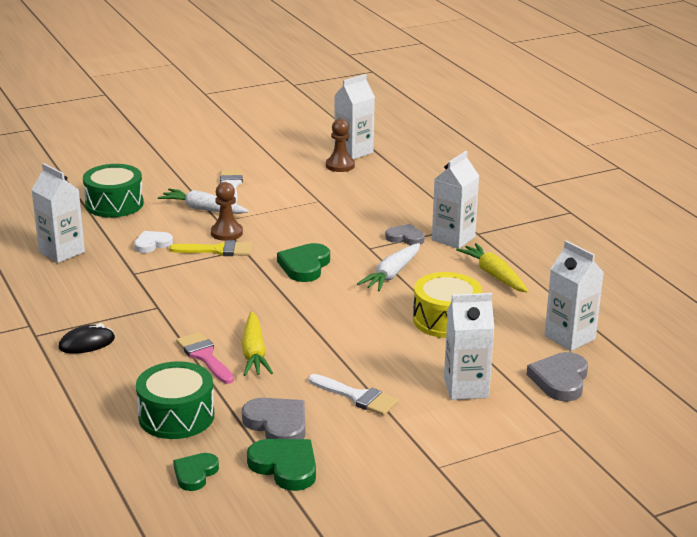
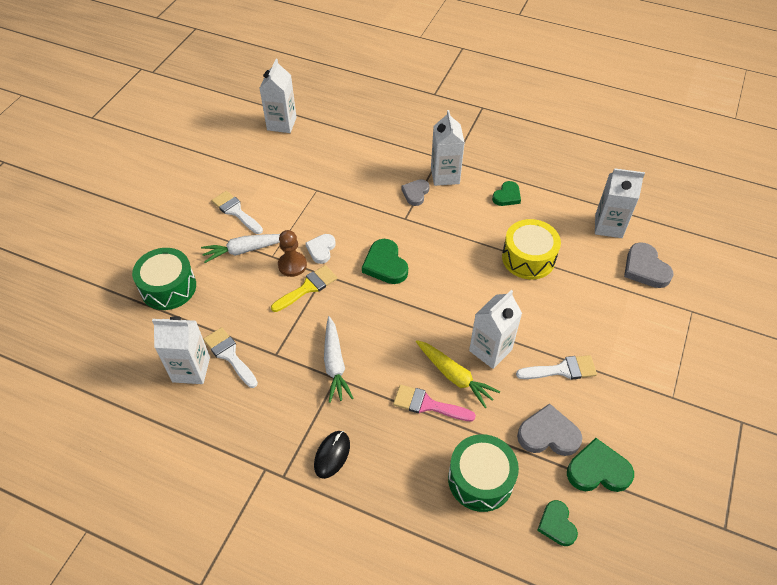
camera: 40 degrees left, 25 degrees up
(100, 258) = (229, 355): none -> white brush
(152, 244) = (252, 313): white heart -> white heart (321, 249)
(340, 165) = (289, 144): brown pawn -> none
(392, 274) = (448, 236): white carrot -> white carrot (335, 364)
(405, 237) = (415, 193): grey heart -> grey heart turned 45 degrees counterclockwise
(466, 388) = (608, 314): white carton -> white carton (490, 350)
(494, 275) = (507, 196): yellow carrot -> green heart

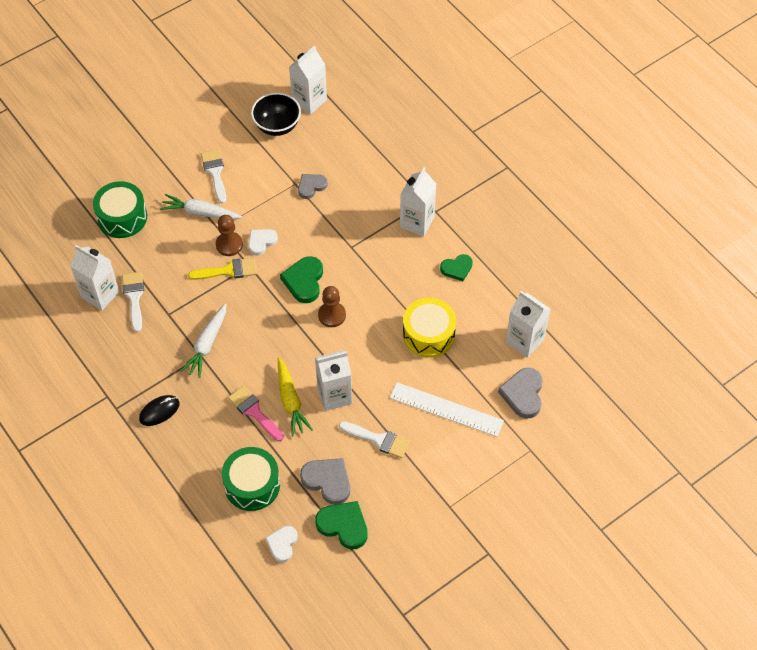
camera: 30 degrees right, 5 degrees up
(267, 153) = (277, 126): none -> black bowl
(415, 193) = (378, 227): grey heart -> grey heart (311, 186)
(432, 281) = (332, 315): none -> brown pawn
(557, 524) = (282, 544): green heart -> white heart
(595, 312) = (446, 409): none -> white ruler

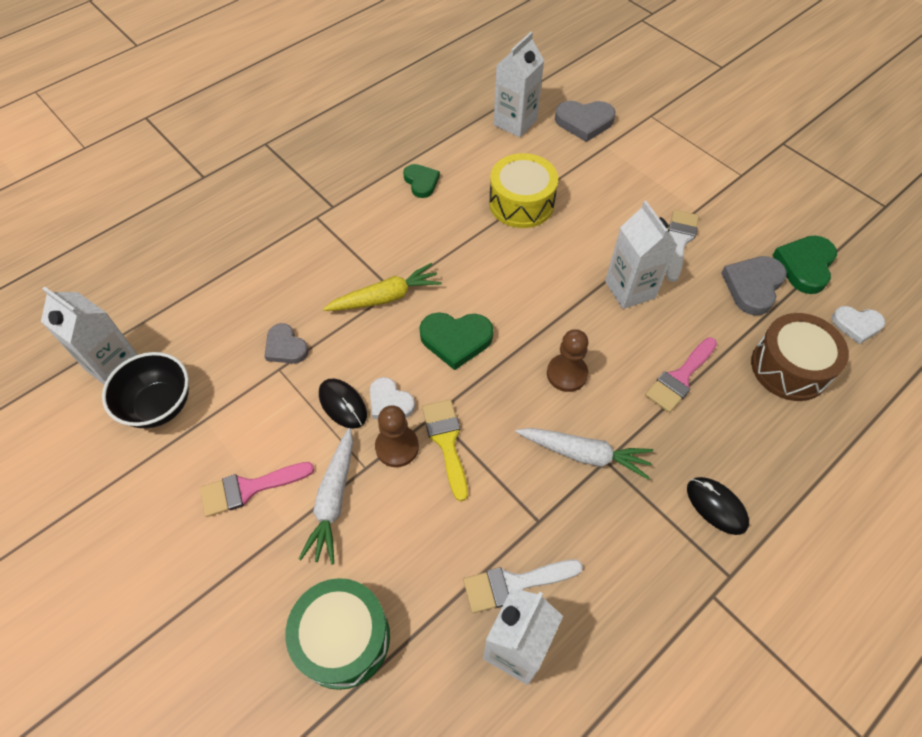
camera: 95 degrees left, 0 degrees up
(215, 173) = (249, 488): white brush -> pink brush
(252, 485) = (789, 367): green drum -> brown drum
(263, 217) = (343, 404): none -> black mouse
(290, 401) = (651, 336): yellow carrot -> yellow carrot (385, 297)
(332, 315) = (508, 303): brown pawn -> brown pawn (567, 374)
(417, 222) = (350, 223): white carton -> none
(446, 409) = (620, 183): white ruler -> none

